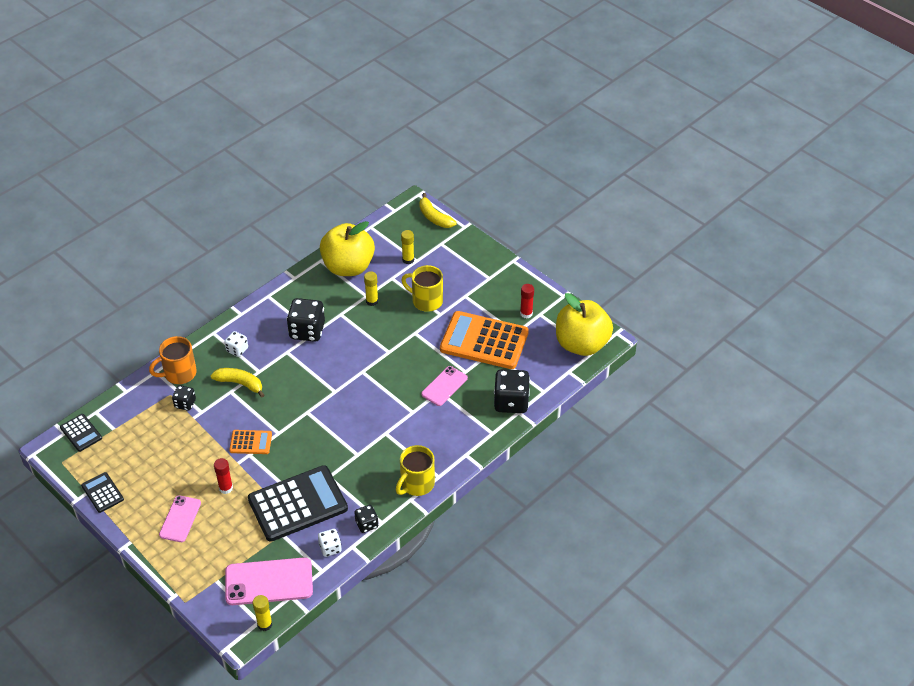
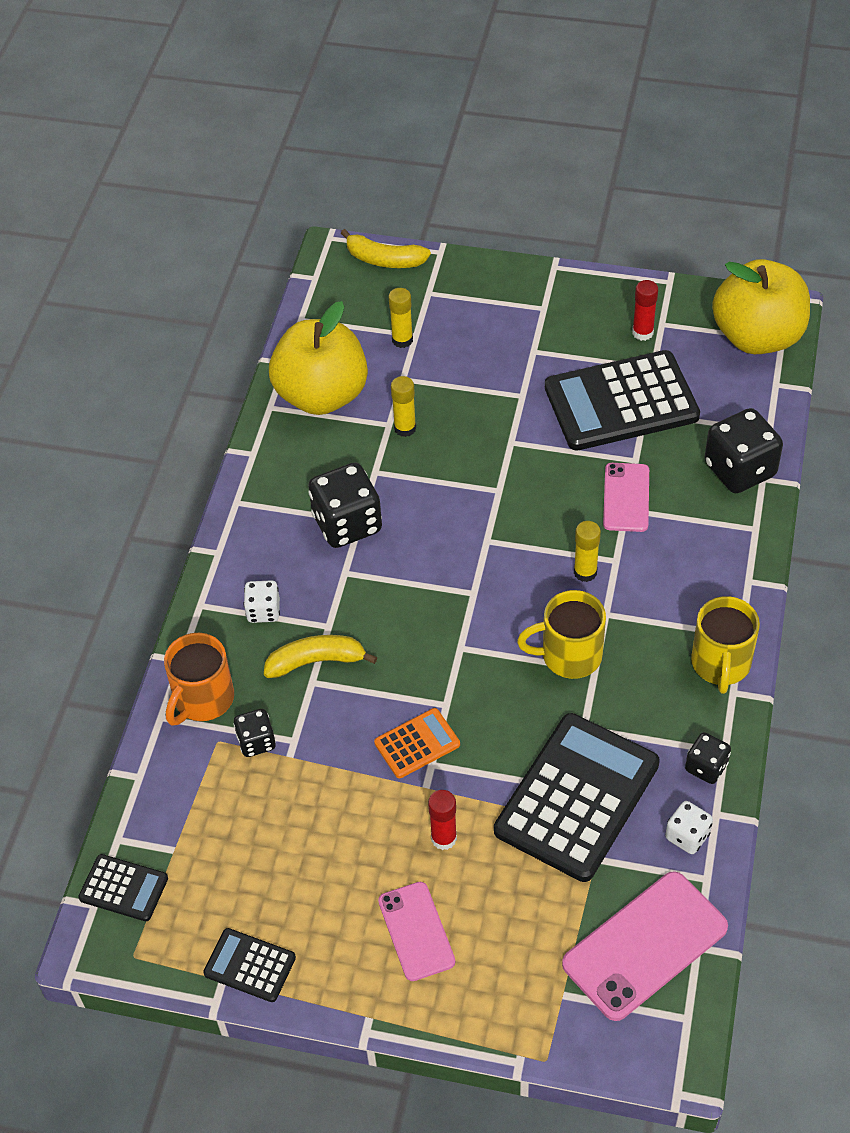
camera: 30 degrees left, 5 degrees up
(264, 624) = (700, 1017): yellow glue stick -> yellow glue stick (585, 572)
(426, 301) = (484, 386): yellow mug -> yellow mug (569, 655)
(484, 341) = (621, 402): orange calculator -> black calculator

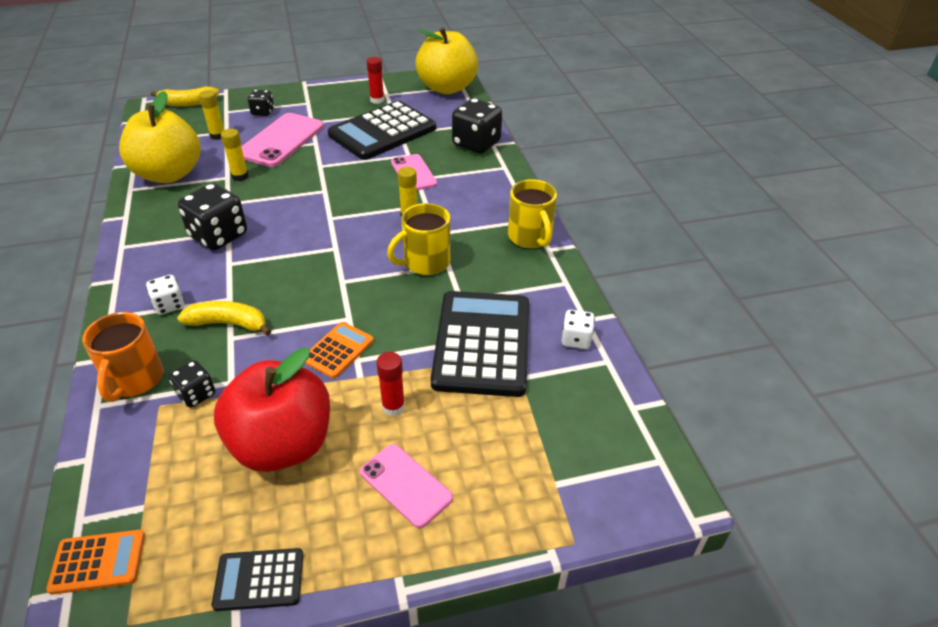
camera: 30 degrees left, 10 degrees down
(123, 888) = (98, 562): black calculator -> orange calculator
(316, 661) = (228, 323): yellow banana -> yellow banana turned 45 degrees clockwise
(318, 836) = (282, 444): none -> red apple
(645, 946) = (595, 422): pink phone -> pink phone (281, 140)
(706, 767) = (560, 295): black dice -> black dice (263, 112)

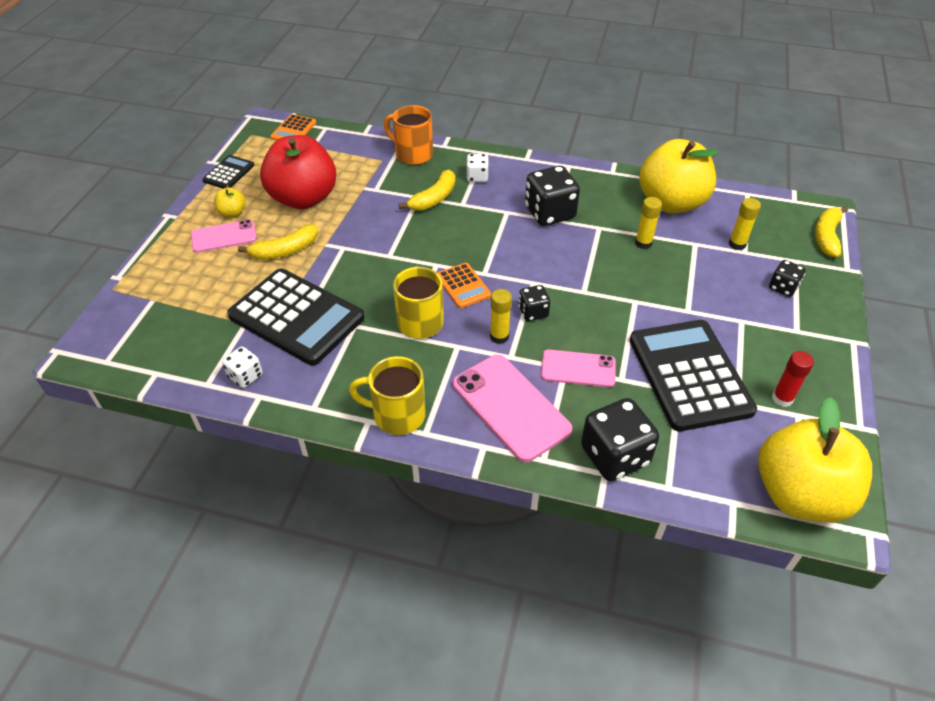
camera: 120 degrees right, 5 degrees up
(196, 394) = (377, 174): black dice -> black dice (533, 312)
(281, 140) = (705, 286): pink phone -> pink phone (510, 407)
(338, 350) = (360, 241): orange calculator -> orange calculator (463, 286)
(353, 507) = (232, 213): none -> yellow apple
(393, 407) = (285, 251): red glue stick -> yellow banana

